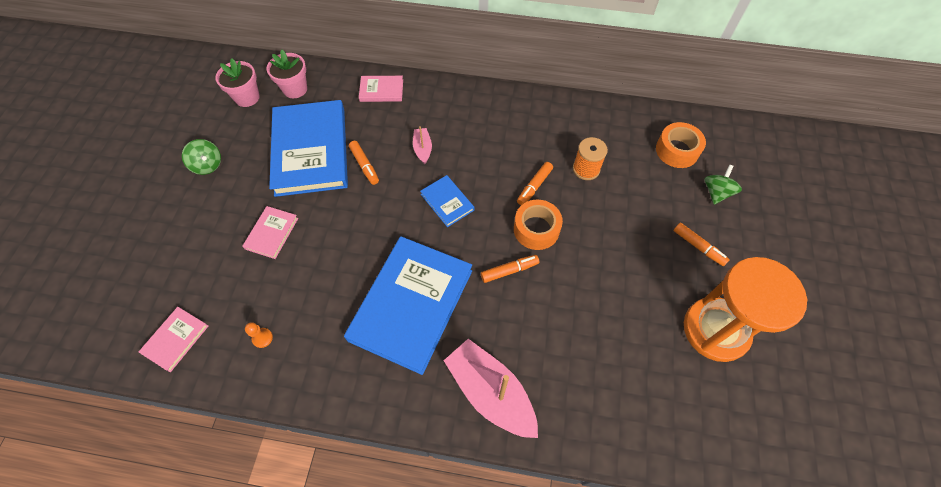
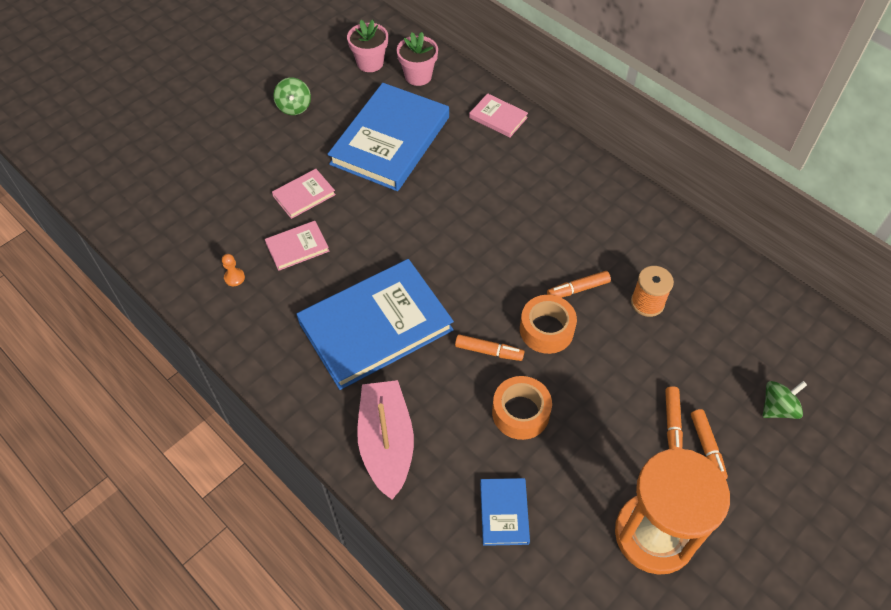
camera: 35 degrees right, 5 degrees down
(175, 339) = (170, 238): pink book -> pink book (297, 247)
(364, 165) = (428, 180): orange marker -> orange marker (672, 424)
(422, 149) = (495, 193): pink boat -> none
(447, 202) = (479, 255): blue book -> blue book (504, 512)
(677, 150) = (768, 341): orange tape -> orange tape (520, 413)

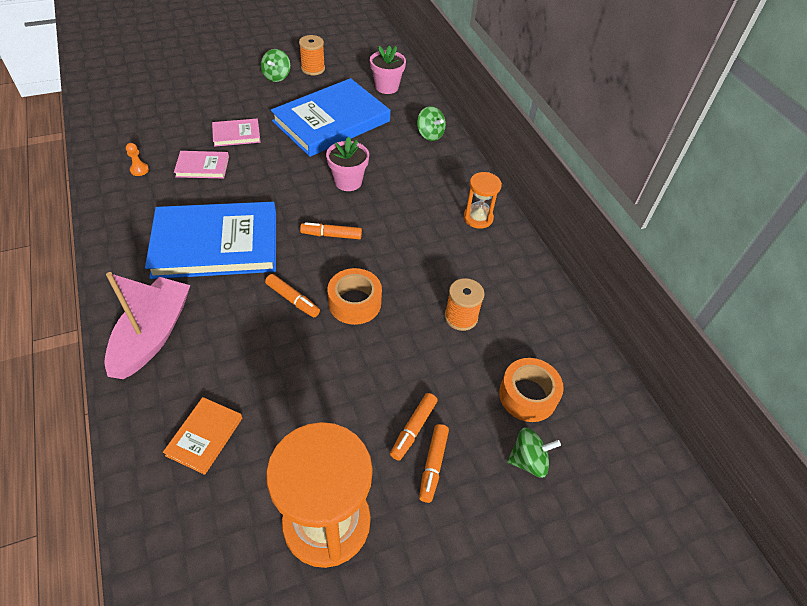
camera: 20 degrees right, 5 degrees down
(326, 82) = (313, 69): none -> orange spool
(370, 63) = (356, 67): pink flower pot -> pink flower pot (348, 182)
(498, 117) = (430, 134): pink book -> green spinning top
(504, 512) = (205, 436): blue book -> orange book
(520, 413) = (282, 359): orange tape -> orange tape (527, 395)
(578, 289) = (405, 282): orange marker -> orange marker (331, 235)
(601, 194) = (478, 218): none -> orange hourglass

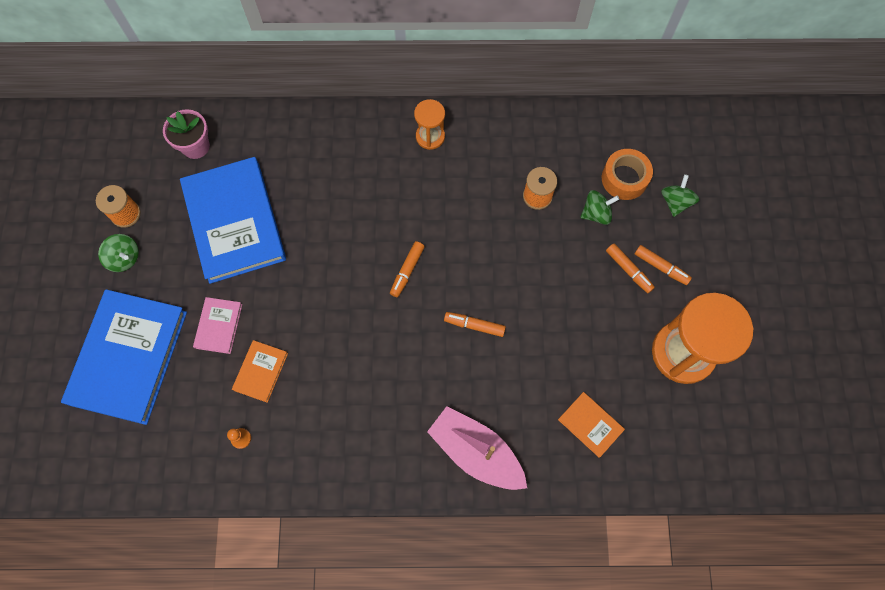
camera: 65 degrees left, 20 degrees up
(202, 166) = (260, 371): pink book -> orange book
(216, 244) = (382, 378): blue book -> blue book (128, 357)
(292, 299) = (474, 325): orange marker -> orange marker turned 135 degrees counterclockwise
(348, 182) = (338, 234): pink flower pot -> none
(354, 303) = (495, 275): orange tape -> none
(430, 134) = (295, 133): green spinning top -> green spinning top (596, 213)

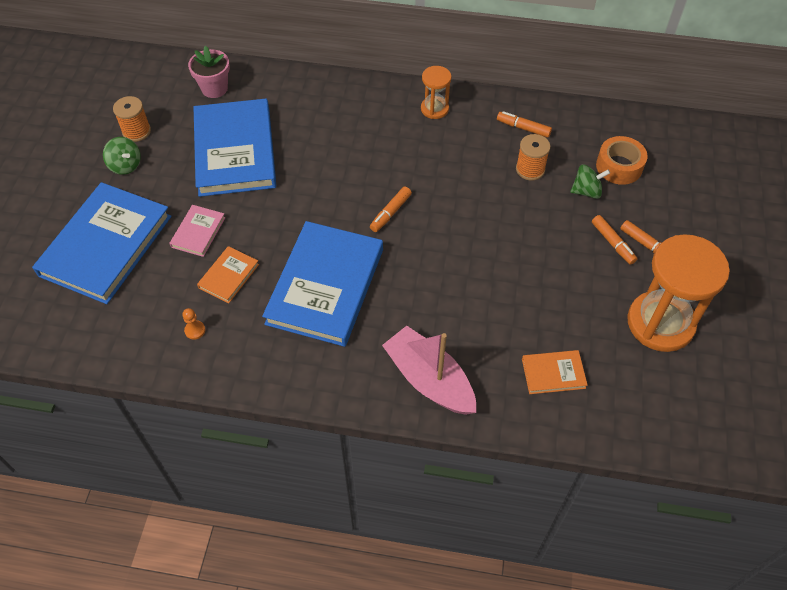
camera: 10 degrees right, 15 degrees down
(358, 367) = (325, 286): none -> blue book
(474, 325) = (448, 268): orange marker -> orange marker (523, 128)
(590, 424) = (553, 373): orange book -> orange book turned 60 degrees counterclockwise
(675, 202) = (668, 192): green spinning top -> none

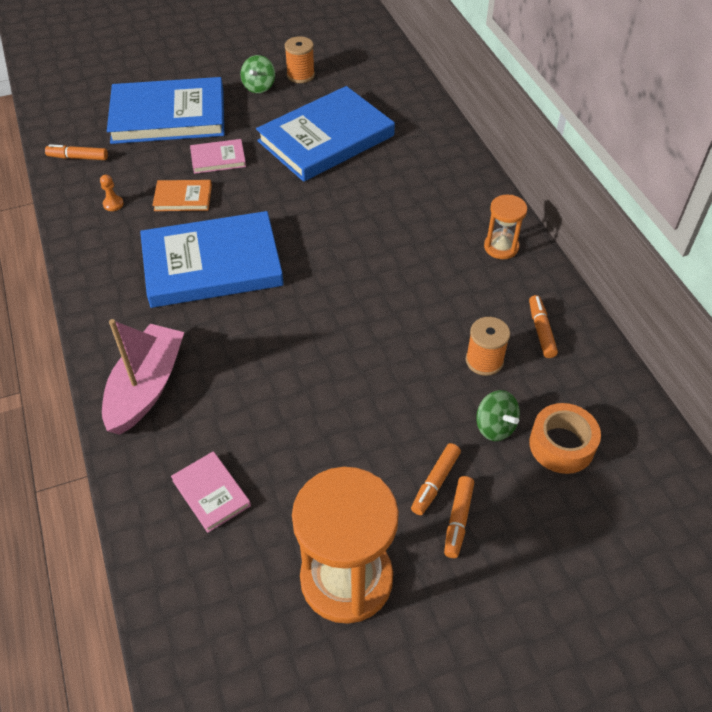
camera: 60 degrees right, 5 degrees down
(214, 88) = (388, 94): pink flower pot -> none
(390, 213) = (333, 272): orange marker -> orange marker (78, 157)
(553, 373) = (211, 493): orange book -> pink book

